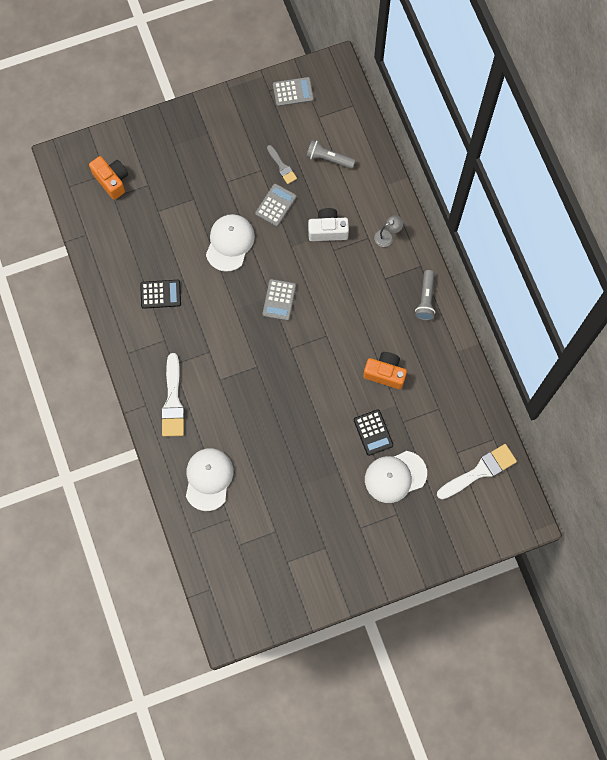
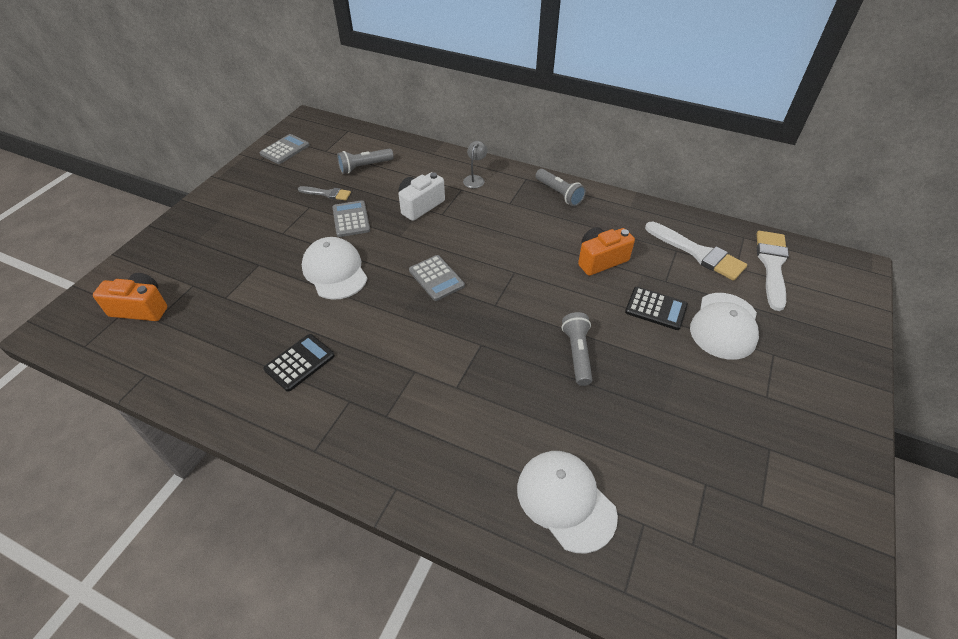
camera: 45 degrees left, 25 degrees down
(173, 401) = (426, 453): white brush -> white brush (698, 253)
(298, 418) = (577, 354): none -> grey flashlight

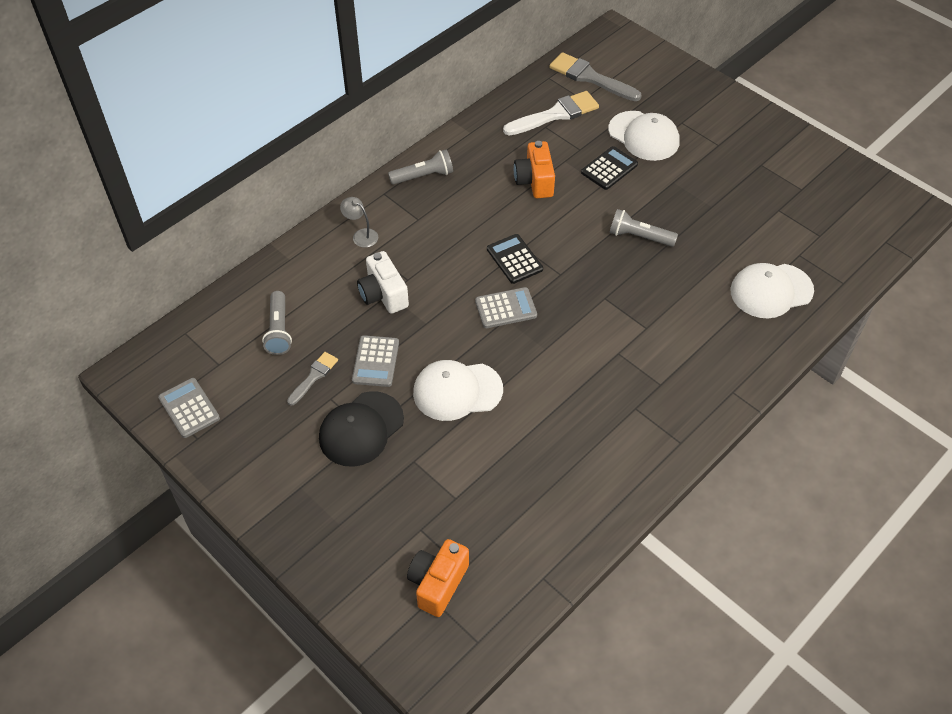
camera: 70 degrees left, 5 degrees up
(284, 229) = (361, 429): none -> black cap
(300, 362) = (576, 440): black calculator -> black calculator (514, 259)
(351, 219) = (375, 361): grey calculator -> grey calculator turned 90 degrees counterclockwise
(772, 265) = (590, 77): white brush -> grey brush

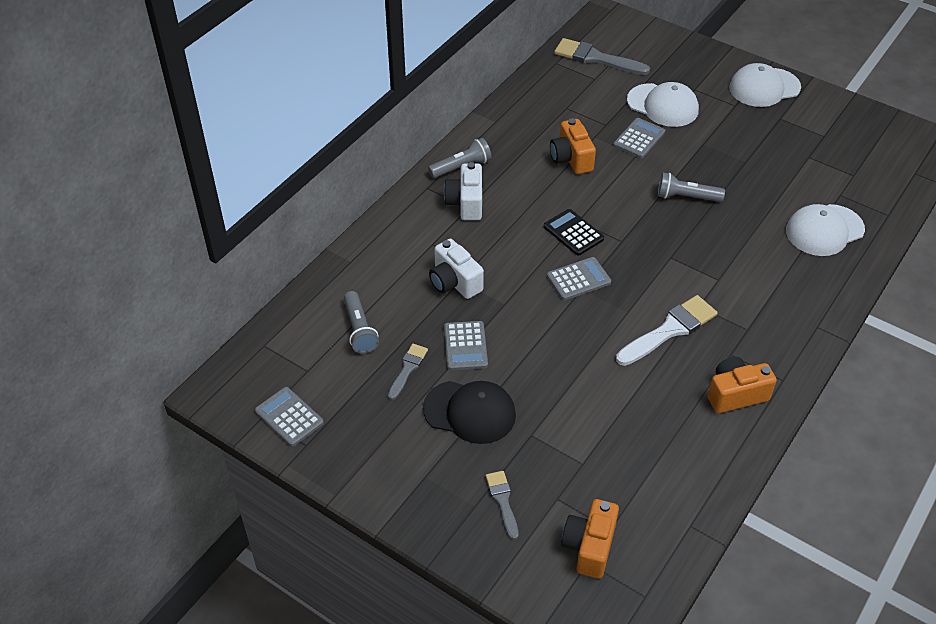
camera: 10 degrees left, 5 degrees down
(361, 235) = (416, 229): grey lamp -> none
(361, 429) = (470, 412): black cap -> black cap turned 105 degrees counterclockwise
(367, 524) = (502, 501): none -> grey brush
(417, 214) = (466, 203): none -> white camera
(457, 391) = (554, 363): white cap -> white cap (764, 87)
(555, 114) = (573, 95): white brush -> white brush (669, 330)
(609, 169) = (639, 139): black calculator -> grey calculator
(628, 450) = (735, 394): none -> orange camera

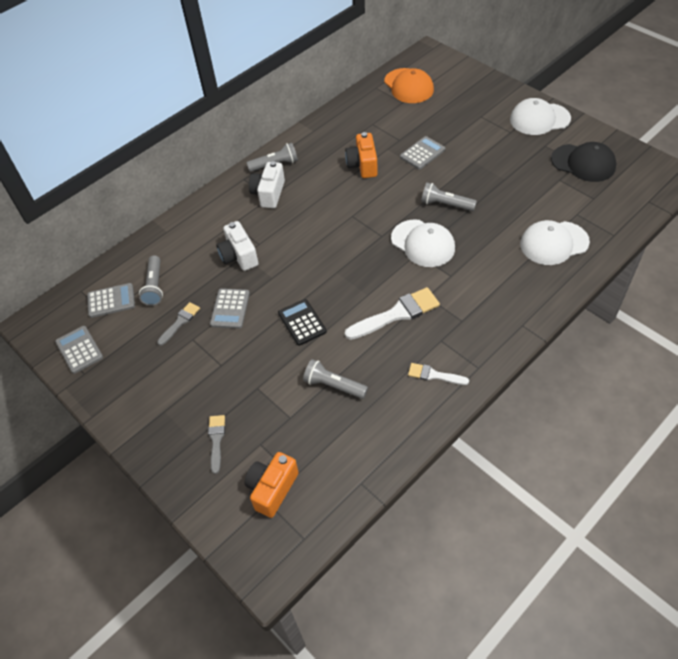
camera: 15 degrees right, 5 degrees up
(470, 412) = (215, 363): black cap -> black cap (583, 163)
(573, 233) = (345, 225): black calculator -> black calculator (302, 322)
(578, 279) = (336, 264): grey calculator -> grey calculator (111, 301)
(596, 58) = (408, 86): grey brush -> orange cap
(622, 420) = (333, 385): none -> grey flashlight
(663, 105) = (450, 128): white cap -> white cap (423, 243)
(735, 394) = (434, 375): orange camera -> white brush

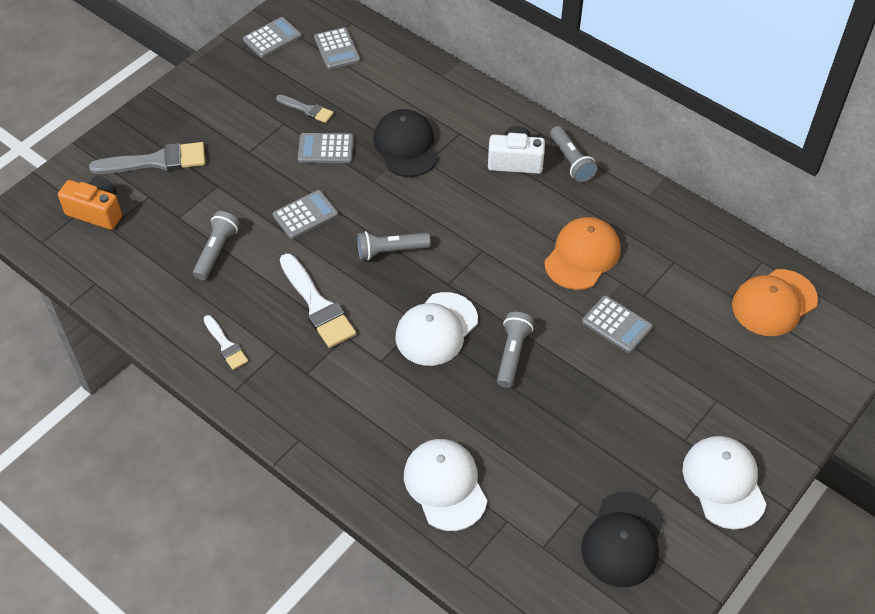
camera: 80 degrees right, 0 degrees up
(154, 286) = (357, 80): grey flashlight -> grey flashlight (390, 251)
(216, 440) = (156, 161): grey brush -> grey brush, size x1.77
(239, 256) = (406, 146): white camera -> black cap
(302, 322) = (305, 215): black calculator -> grey calculator
(363, 165) = (582, 255): orange camera -> orange cap
(434, 375) = (226, 345): white brush -> white brush turned 135 degrees clockwise

